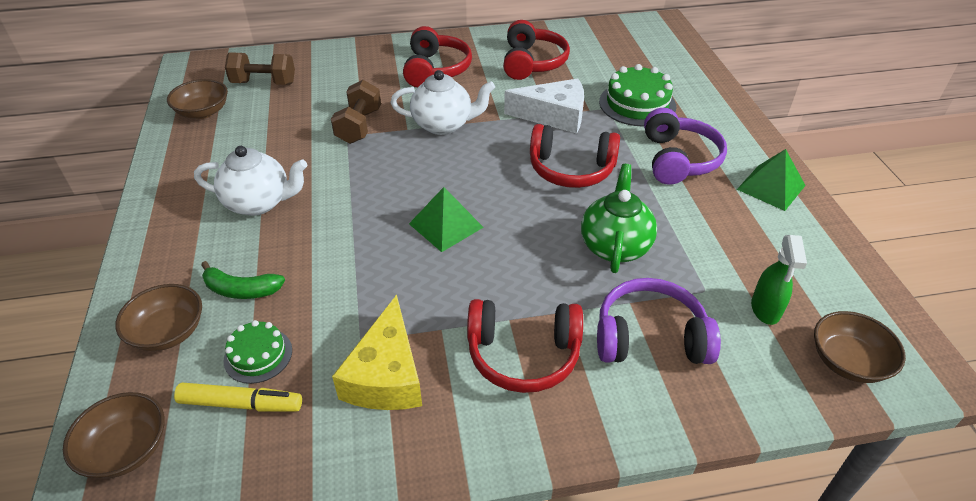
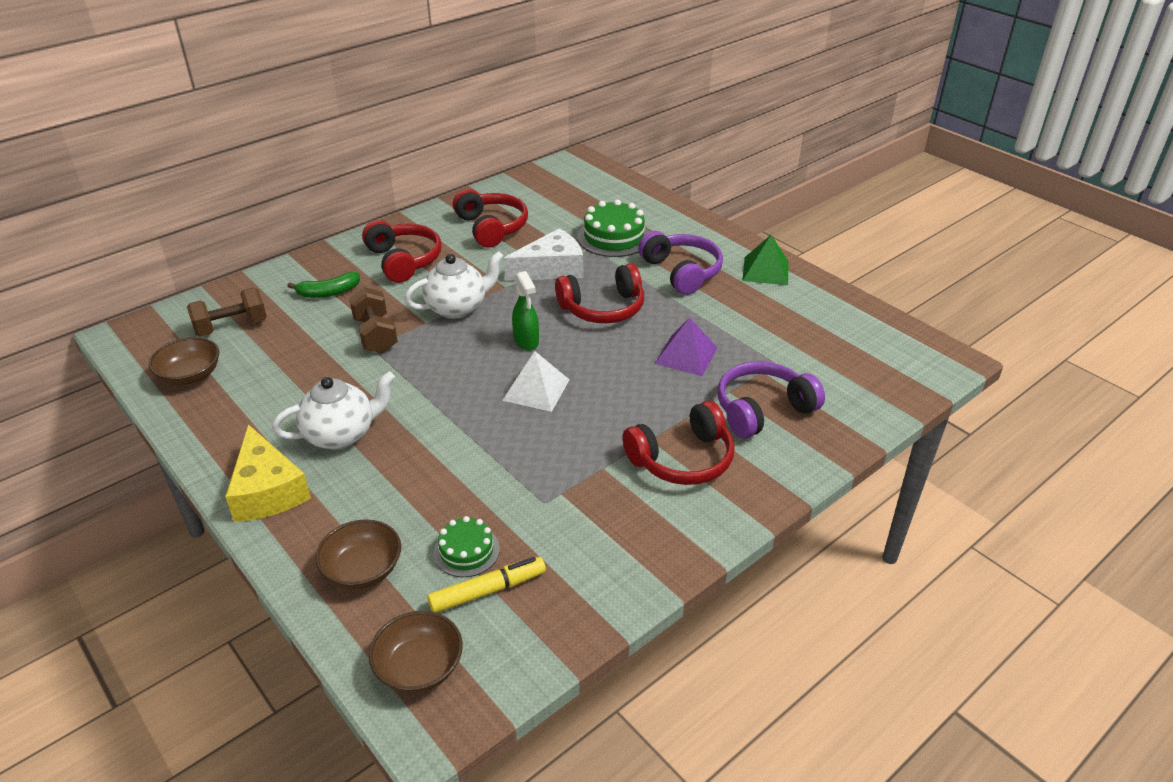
camera: 30 degrees left, 5 degrees down
(241, 290) = (399, 510): green banana -> green banana (328, 292)
(386, 375) = (590, 518): yellow cheese -> yellow cheese (267, 490)
(446, 225) = (536, 390): green pyramid -> white pyramid
(615, 246) = (686, 355): green teapot -> purple pyramid
(765, 309) = (825, 360): green spray bottle -> green spray bottle (526, 341)
(848, 361) = (900, 373): brown bowl -> none

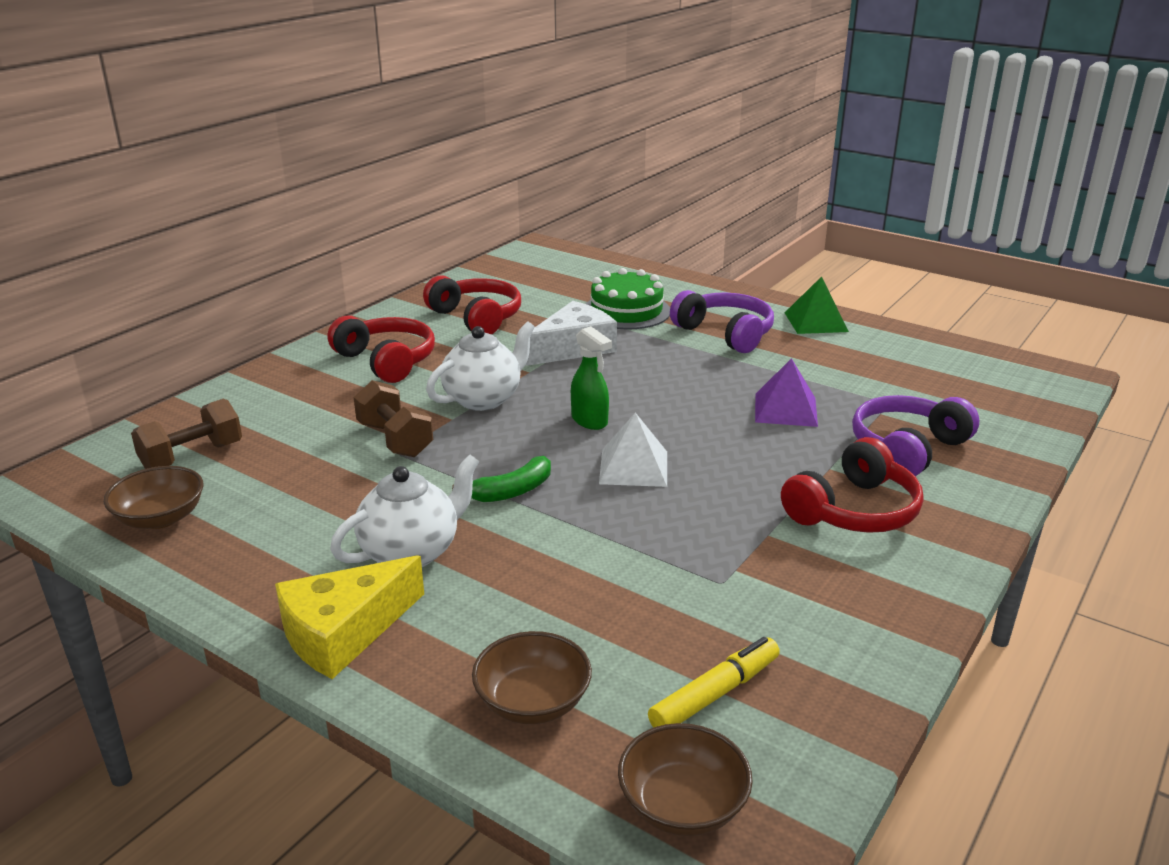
camera: 15 degrees left, 10 degrees down
(267, 490) = (344, 632): yellow cheese -> yellow cheese turned 90 degrees clockwise
(328, 292) = (307, 404): green banana -> green banana (512, 491)
(466, 551) = (658, 654): green cake -> none
(603, 308) = (659, 378): red headphones -> none

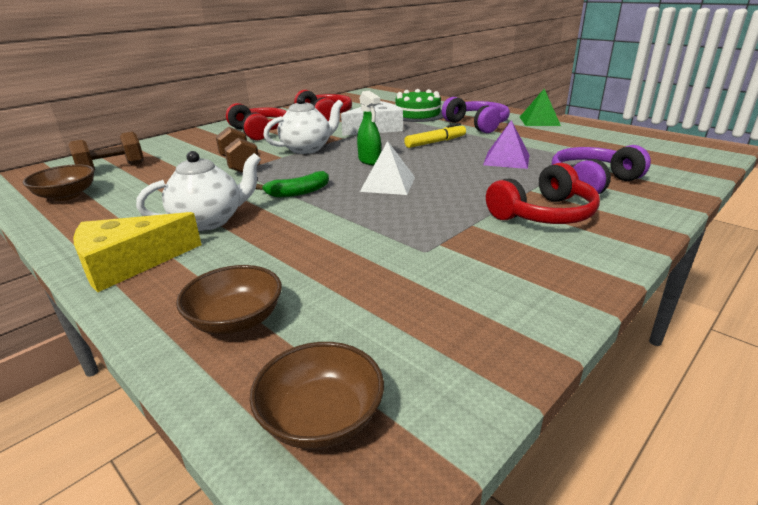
camera: 10 degrees right, 0 degrees up
(715, 694) = (389, 327): yellow marker -> yellow marker (435, 142)

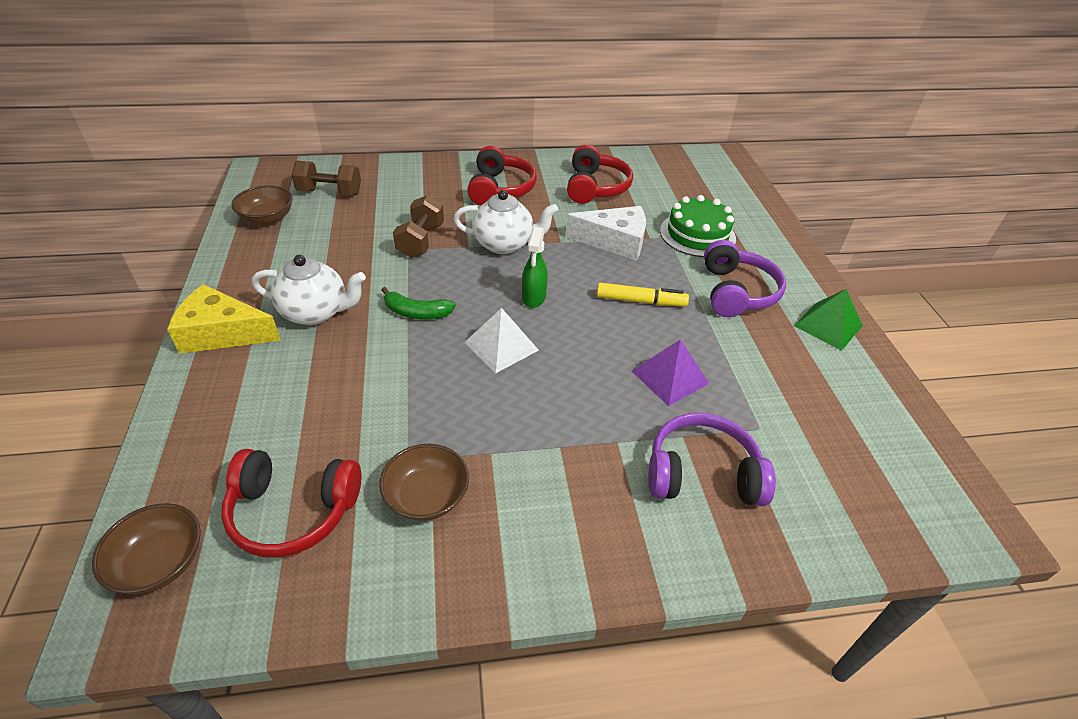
camera: 35 degrees right, 15 degrees up
(236, 320) = (213, 440): brown bowl -> brown bowl (427, 496)
(543, 214) = (573, 484): red headphones -> red headphones (293, 511)

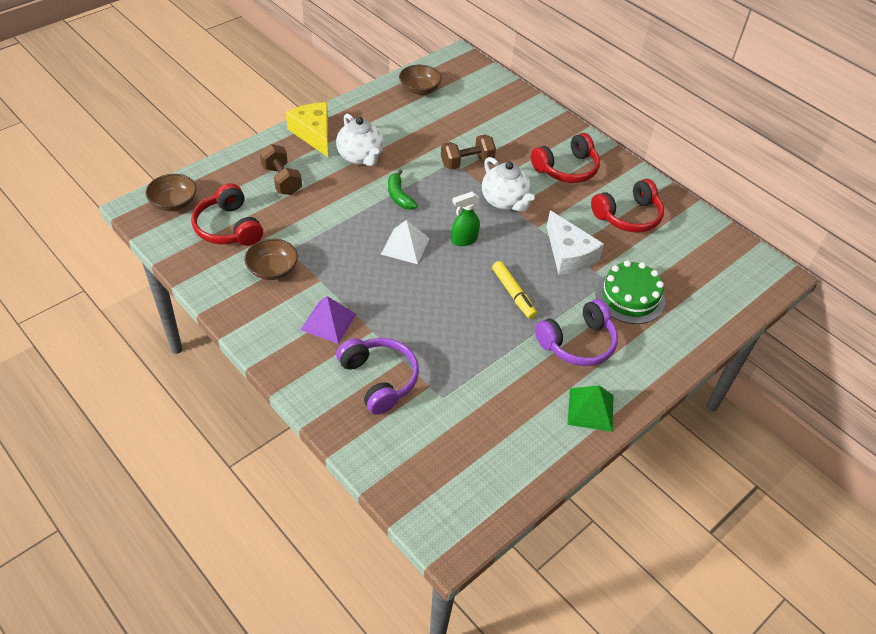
camera: 55 degrees right, 5 degrees up
(330, 192) = (472, 98): brown dumbbell -> brown dumbbell (282, 180)
(670, 377) = (450, 336): purple pyramid -> purple pyramid (328, 322)

